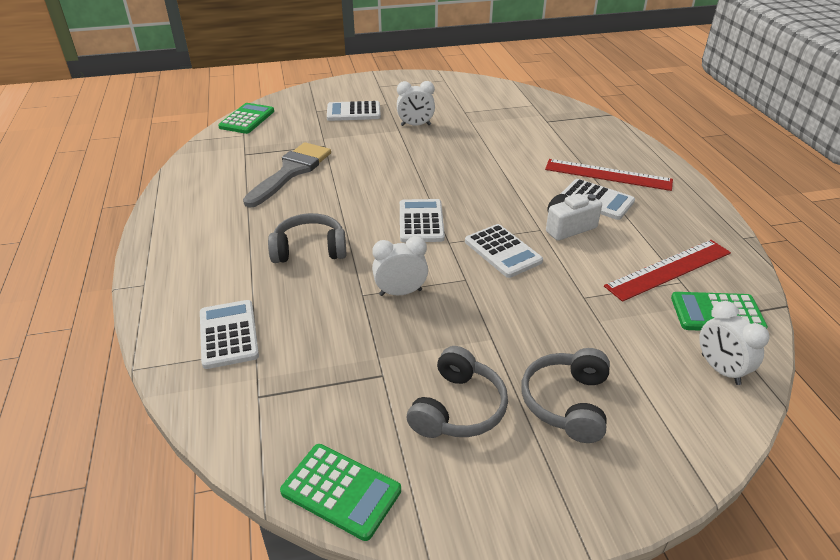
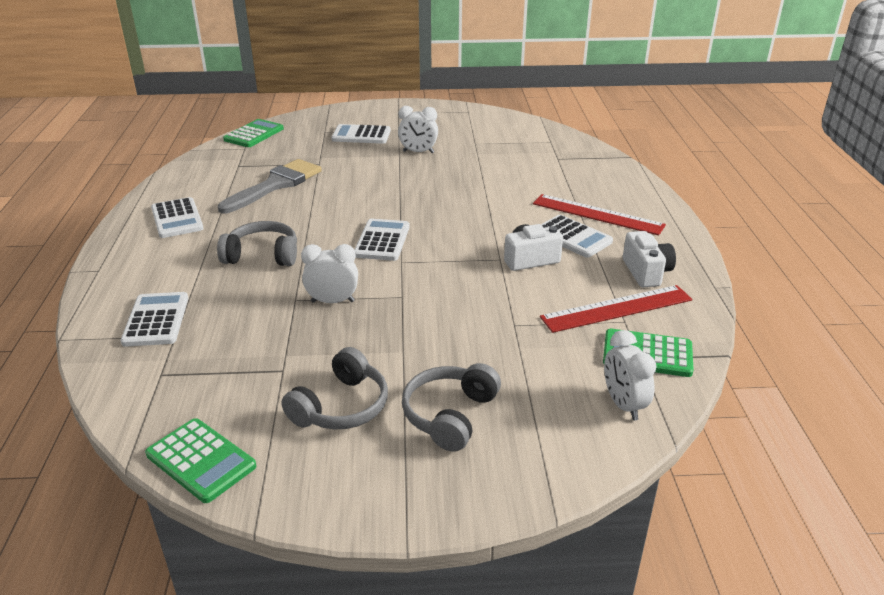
camera: 10 degrees right, 5 degrees down
(502, 251) = (451, 275): white calculator -> white calculator (177, 219)
(677, 229) = (646, 272): none -> white camera

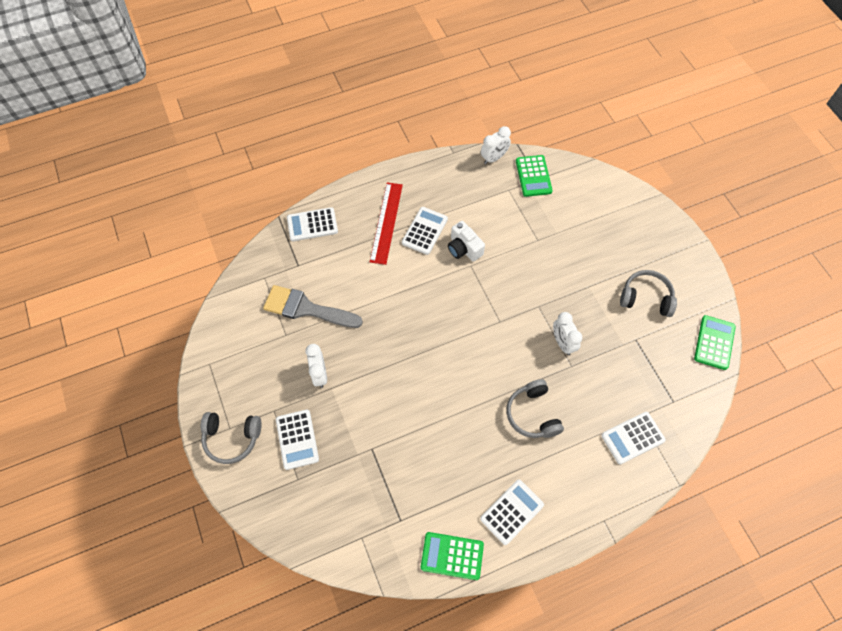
camera: 110 degrees left, 30 degrees up
(254, 134) = (326, 548): green calculator -> green calculator (452, 556)
(275, 185) = (425, 464): grey brush -> grey brush (306, 309)
(382, 241) = (479, 344): white calculator -> white calculator (312, 225)
(449, 415) = (625, 248): grey headphones -> grey headphones (232, 438)
(616, 308) = (497, 195): red ruler -> none
(623, 405) = (578, 181): white clock -> white clock (494, 158)
(646, 272) = (452, 186): white camera -> none

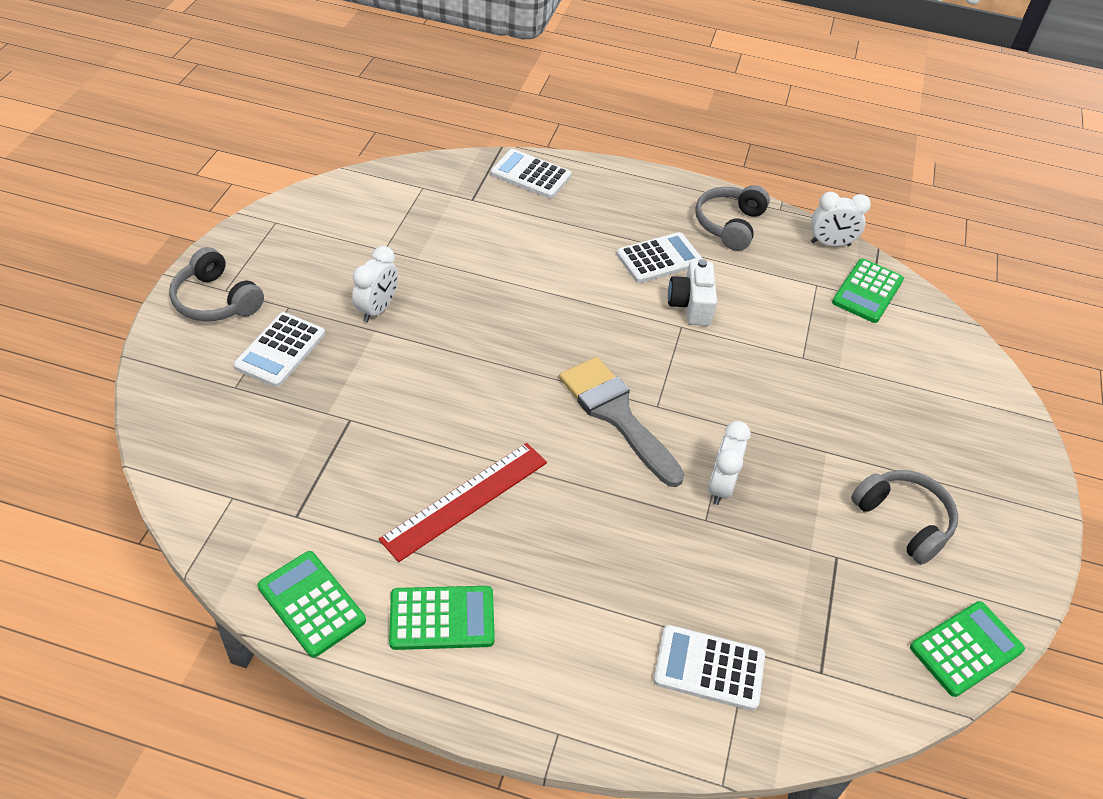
camera: 35 degrees right, 15 degrees down
(306, 309) = (435, 242): grey brush -> grey brush (616, 415)
(386, 222) = (620, 223): red ruler -> red ruler (465, 500)
(512, 512) = (442, 618): white calculator -> green calculator
(532, 414) = (591, 533): grey headphones -> grey headphones (729, 225)

